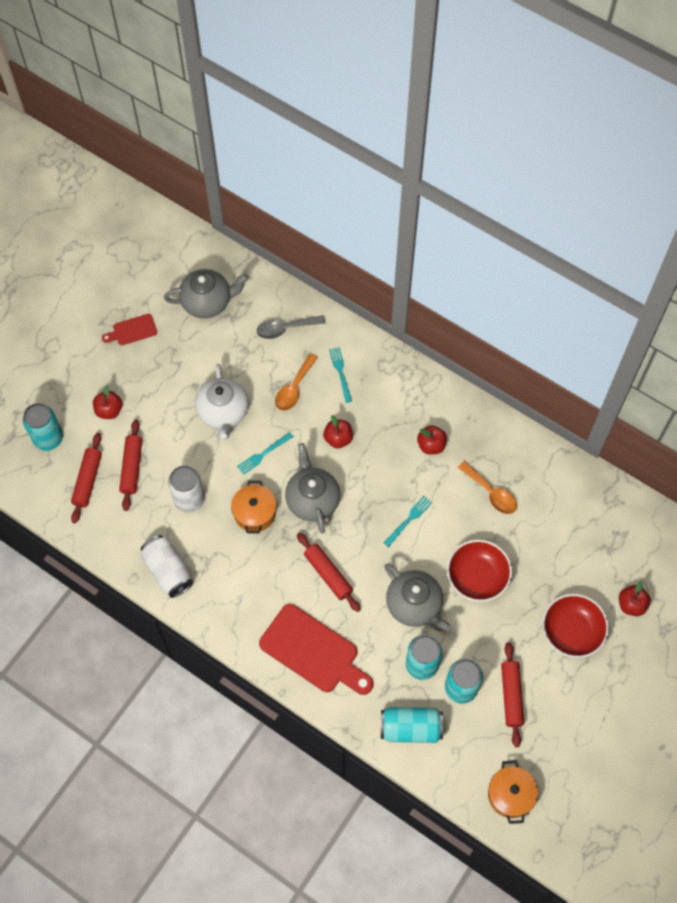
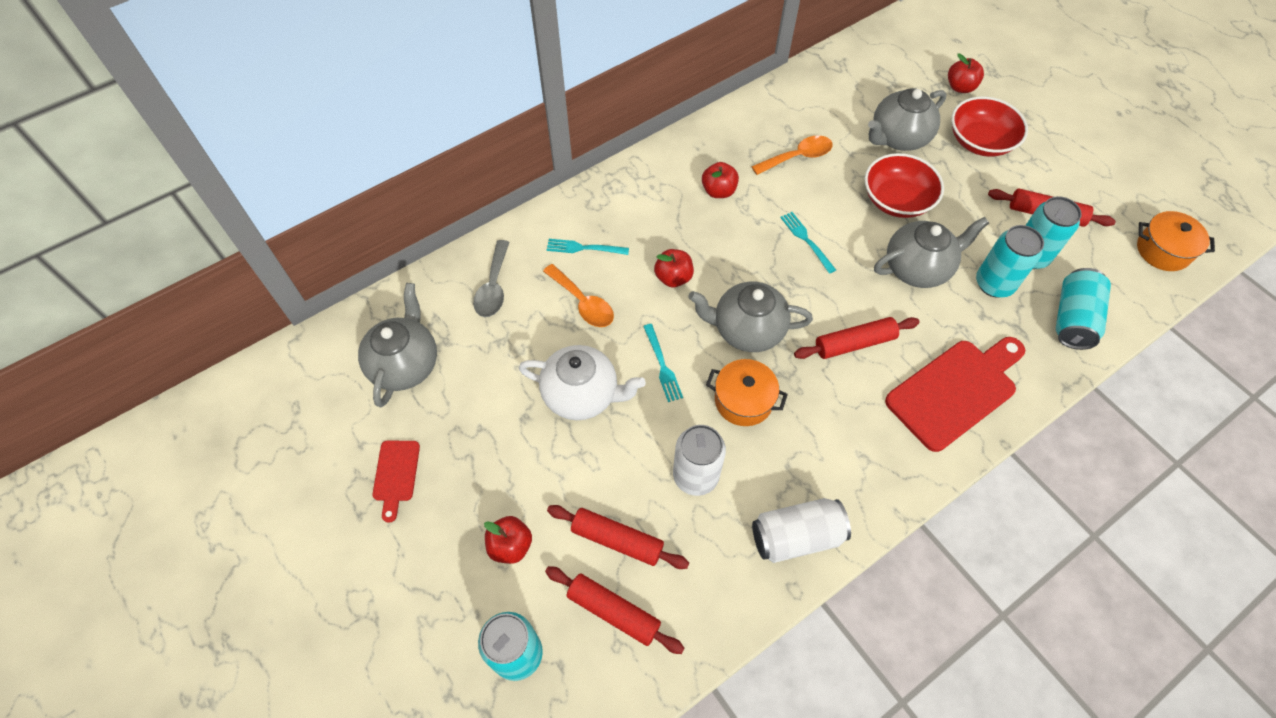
camera: 70 degrees left, 5 degrees down
(546, 565) = (898, 138): none -> grey teapot

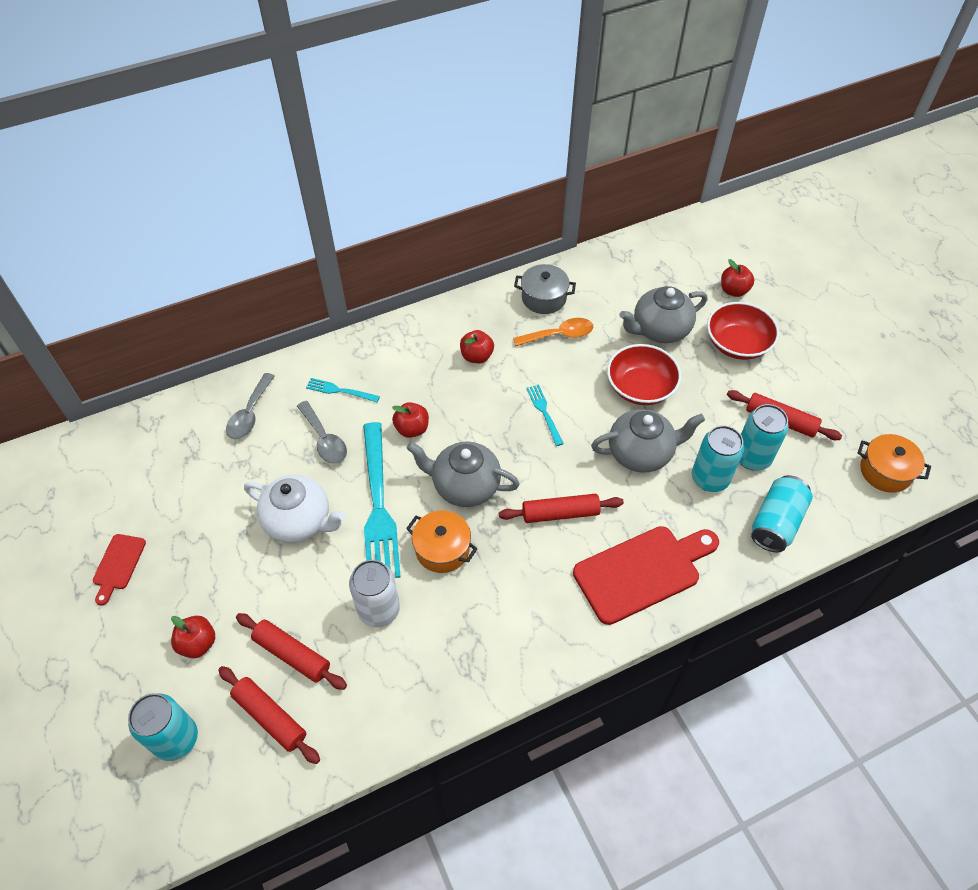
camera: 10 degrees right, 5 degrees down
(405, 364) = (154, 470): grey teapot -> none
(583, 303) = (324, 439): orange spoon -> grey spoon
(662, 366) = (378, 506): turquoise fork -> turquoise fork, size x2.19
(770, 120) = (544, 298): none -> grey pot
(796, 536) = (453, 679): white can -> none

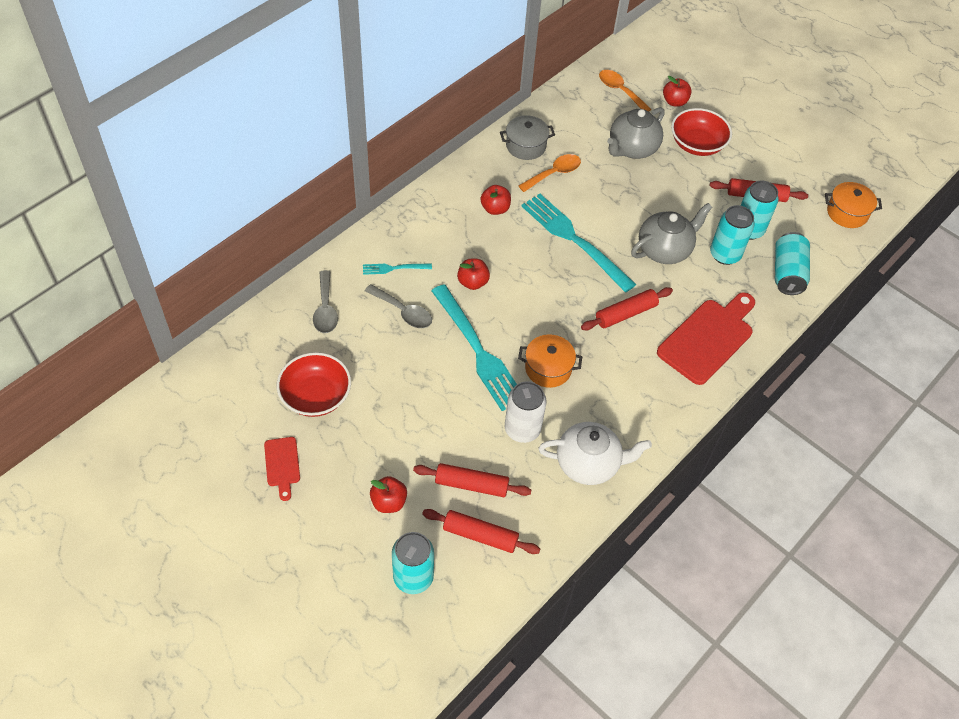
camera: 25 degrees left, 0 degrees up
(299, 521) = (419, 382): white teapot -> white teapot (588, 464)
(465, 486) = (540, 315): grey teapot -> none
(544, 412) = (573, 239): turquoise fork -> turquoise fork, size x2.19
(640, 387) = (639, 199): red bowl -> red bowl (316, 396)
(677, 264) = (620, 91): none -> orange spoon

